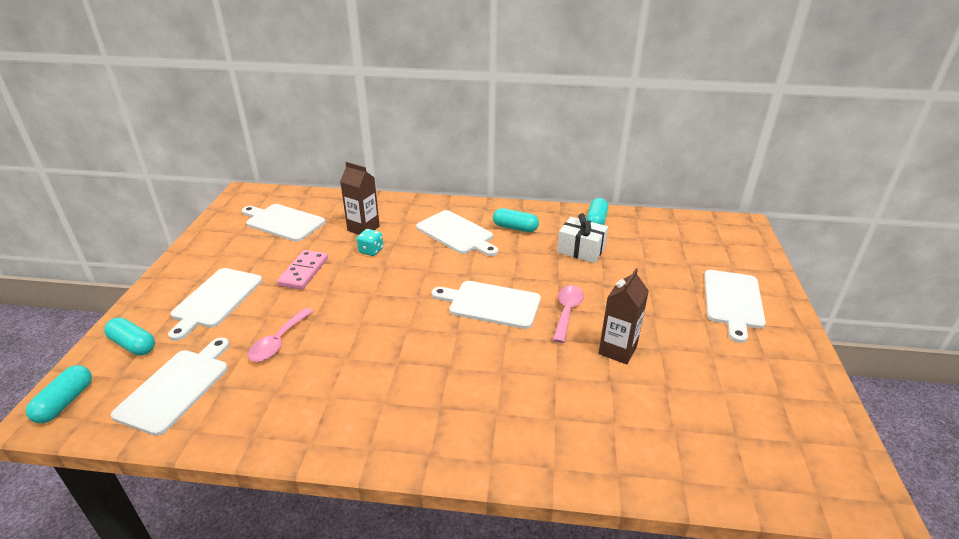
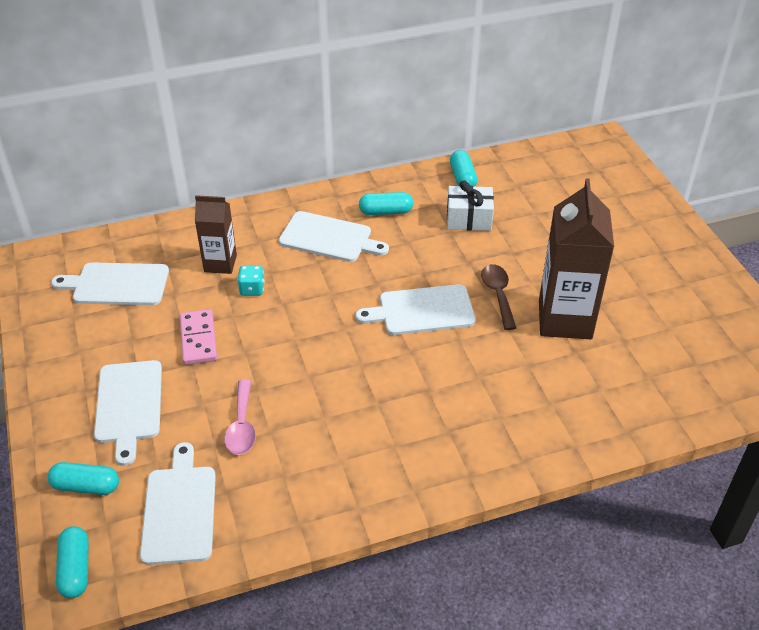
camera: 25 degrees left, 10 degrees up
(567, 311) = (498, 294): pink spoon -> brown spoon
(617, 350) = (565, 319): brown carton -> brown carton, size x1.74
(733, 301) = (635, 234): white cutting board -> none

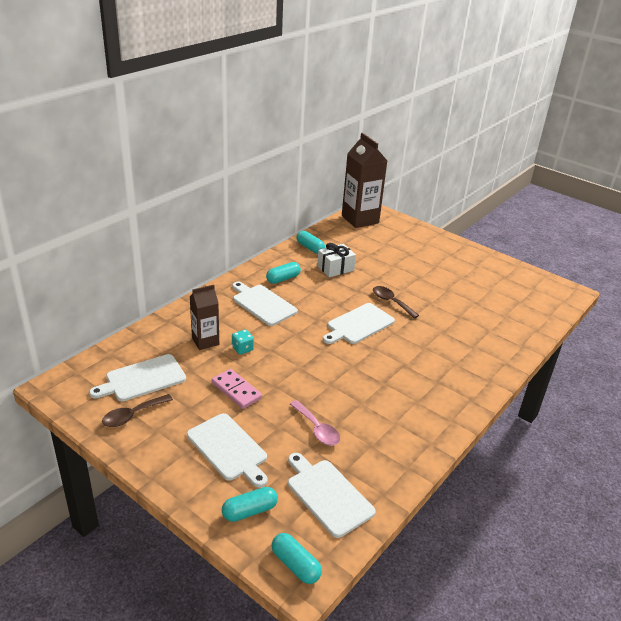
camera: 35 degrees left, 10 degrees down
(71, 323) = (132, 415): none -> brown spoon
(329, 238) = (263, 304): white cutting board -> white cutting board turned 120 degrees counterclockwise
(565, 319) = (438, 302): brown carton -> brown carton (360, 219)

